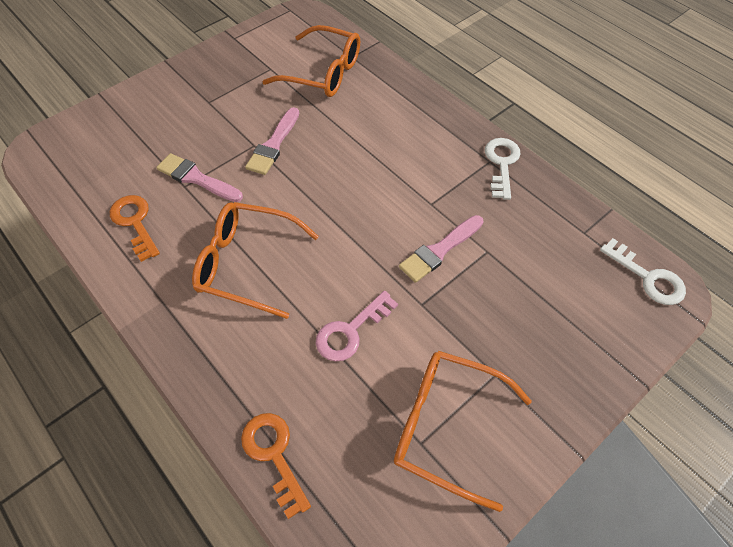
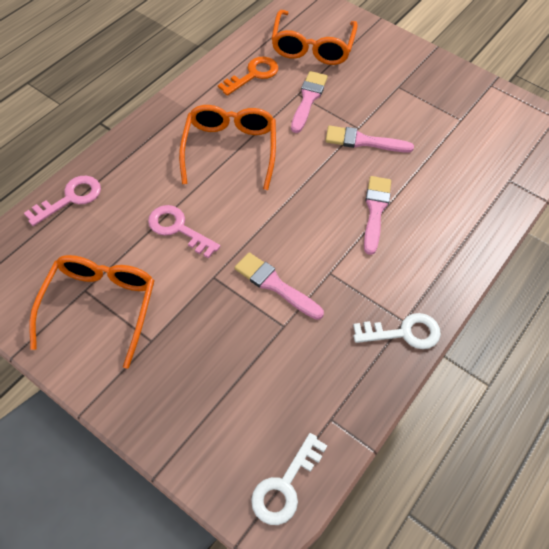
camera: 75 degrees right, 0 degrees up
(274, 455) = (70, 198): orange key -> pink key
(323, 73) = (474, 161): orange glasses -> orange glasses (312, 47)
(364, 154) = (375, 211): none -> pink brush

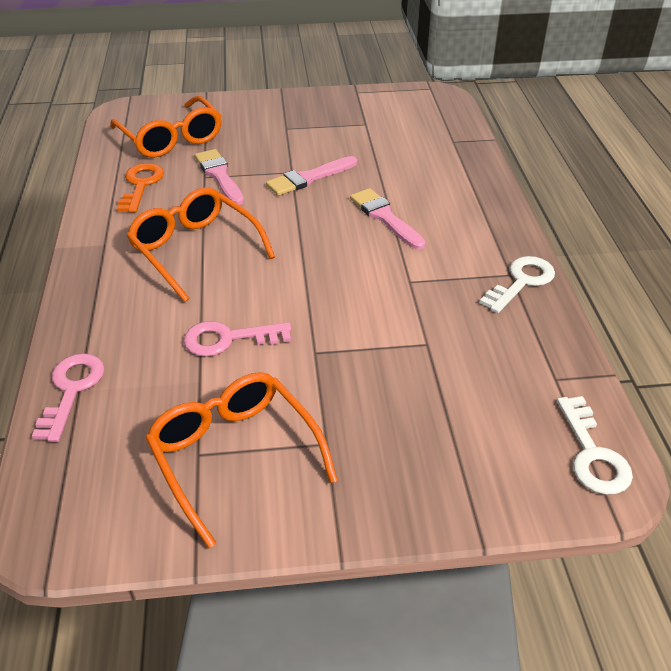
camera: 40 degrees left, 15 degrees down
(275, 285) = (378, 320): pink brush -> none

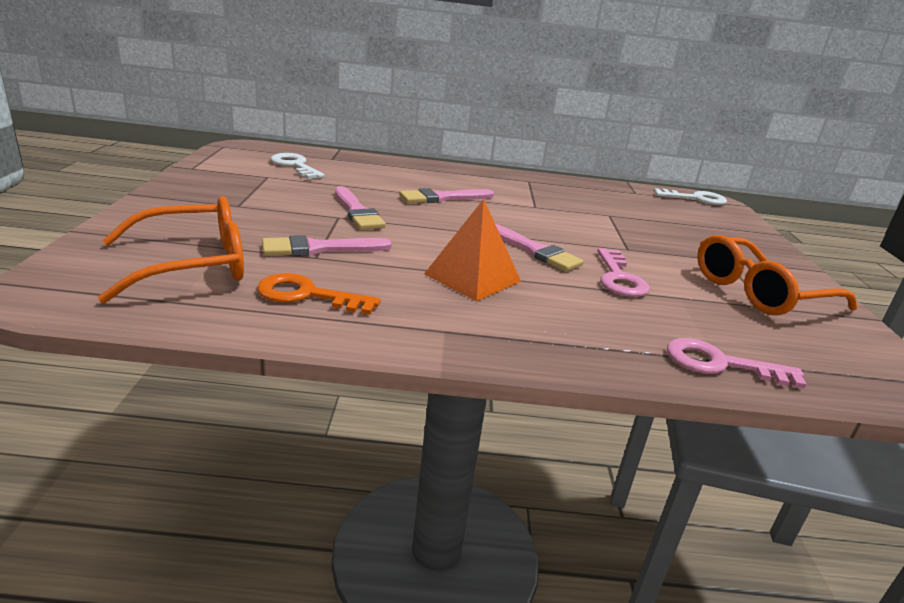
camera: 85 degrees left, 15 degrees down
(195, 250) = (473, 277): orange glasses -> orange pyramid
(273, 282) = (534, 250): none -> pink brush
(521, 282) = (538, 180): white key -> white key (295, 166)

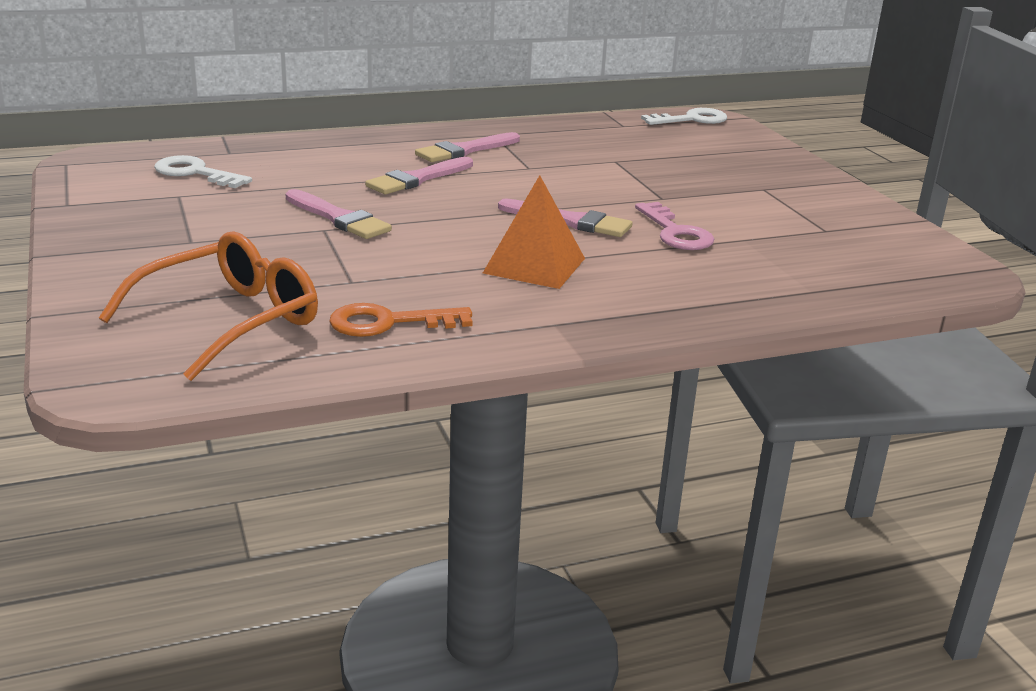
camera: 20 degrees left, 0 degrees up
(320, 248) = (346, 271): pink brush -> pink brush (465, 150)
(720, 364) = (815, 294): pink key -> none
(758, 292) = (811, 217): orange glasses -> none

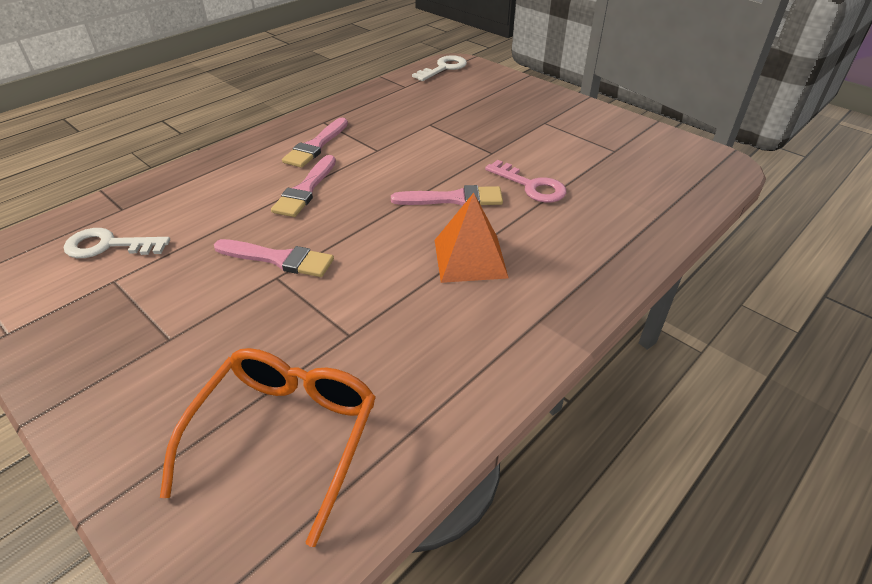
camera: 25 degrees left, 15 degrees up
(389, 323) = (420, 375): orange key -> none

